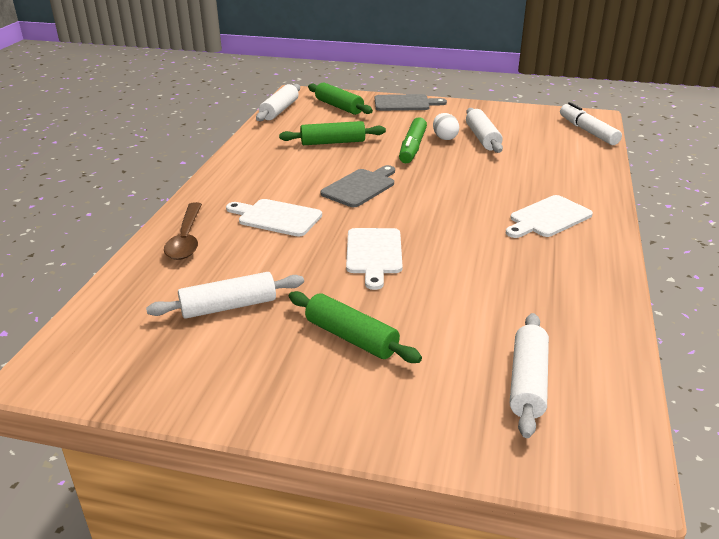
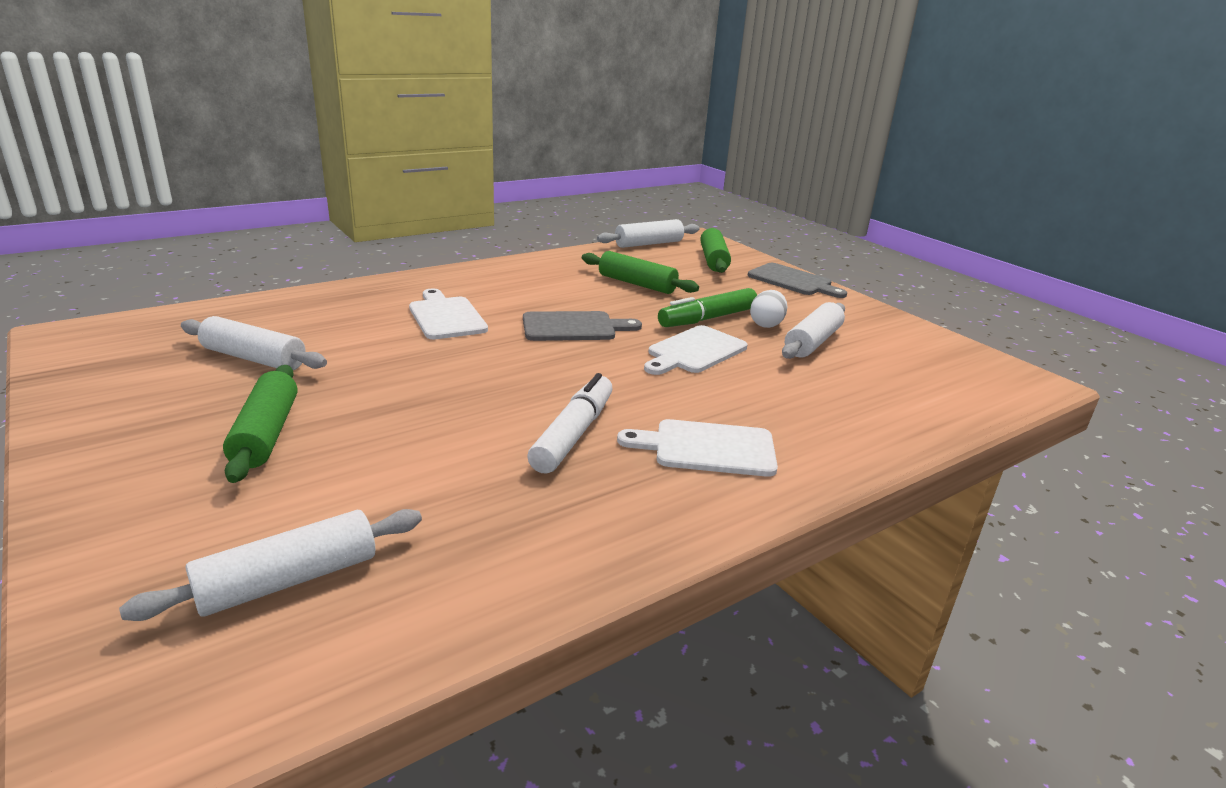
camera: 40 degrees right, 5 degrees down
(186, 239) = (347, 300): brown spoon -> none
(374, 254) = (450, 383): white cutting board -> white cutting board (694, 351)
(588, 131) = (985, 392): white marker -> white marker (573, 434)

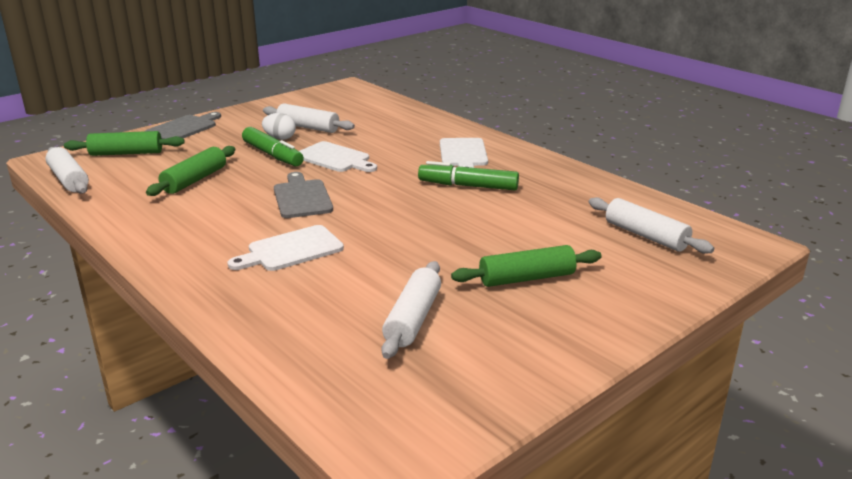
camera: 95 degrees left, 0 degrees up
(573, 434) = (468, 186): white marker -> green marker

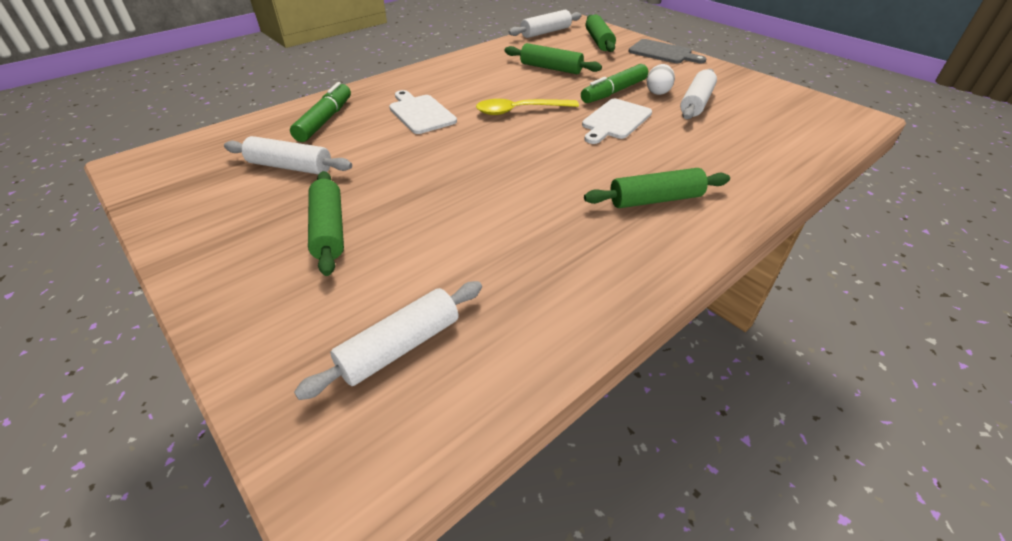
camera: 90 degrees right, 15 degrees up
(302, 197) = (519, 111): grey cutting board -> yellow spoon
(463, 154) = (655, 199): white cutting board -> green rolling pin
(468, 186) = (555, 200): green marker -> green marker (325, 120)

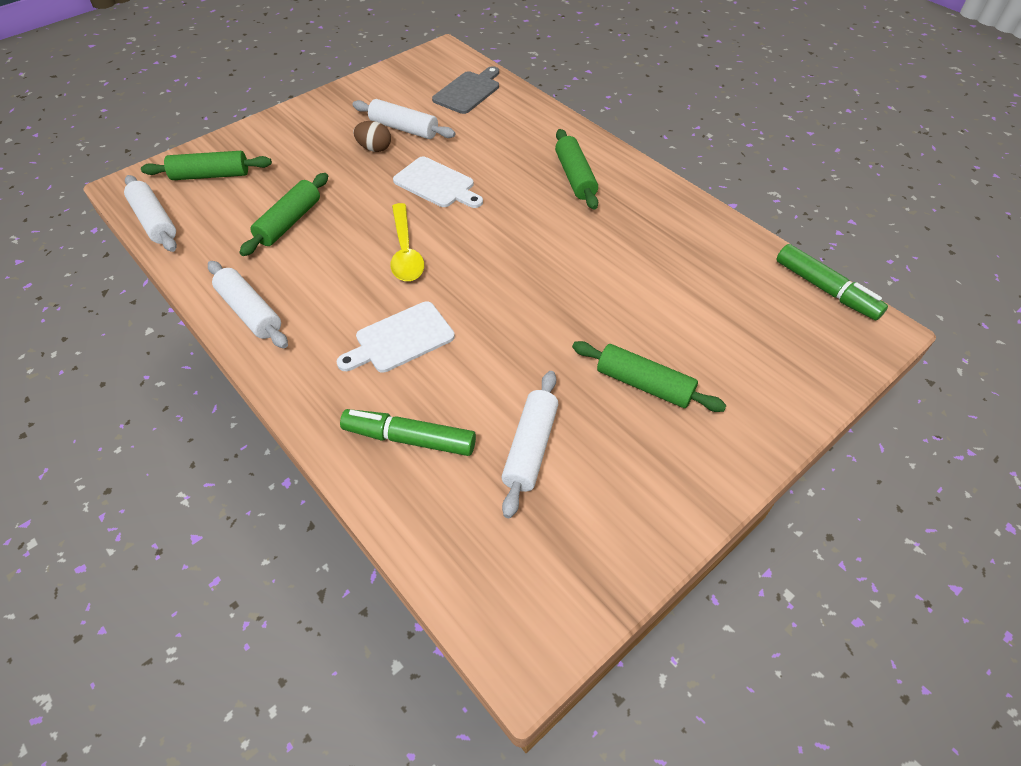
camera: 90 degrees left, 10 degrees up
(329, 230) = (644, 384): green rolling pin -> green rolling pin turned 45 degrees clockwise
(400, 347) = (768, 316): white rolling pin -> white rolling pin (250, 312)
(614, 92) = (369, 178): green marker -> green marker (825, 289)
(657, 92) = (374, 148): white egg -> brown egg
(663, 53) = (268, 130): grey cutting board -> grey cutting board (468, 91)

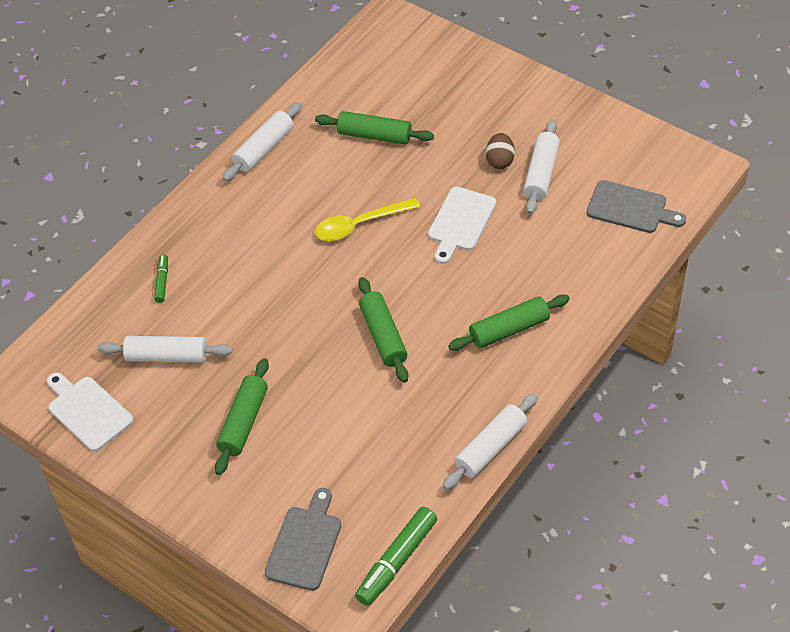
camera: 80 degrees right, 0 degrees up
(155, 221) = (350, 52): white rolling pin -> white rolling pin (491, 447)
(210, 175) = (420, 62): green rolling pin -> green rolling pin (383, 336)
(400, 339) = (257, 249): white cutting board -> white cutting board (87, 411)
(410, 439) = (162, 281): green marker -> green marker, size x0.54
(807, 354) = (305, 544): none -> grey cutting board

